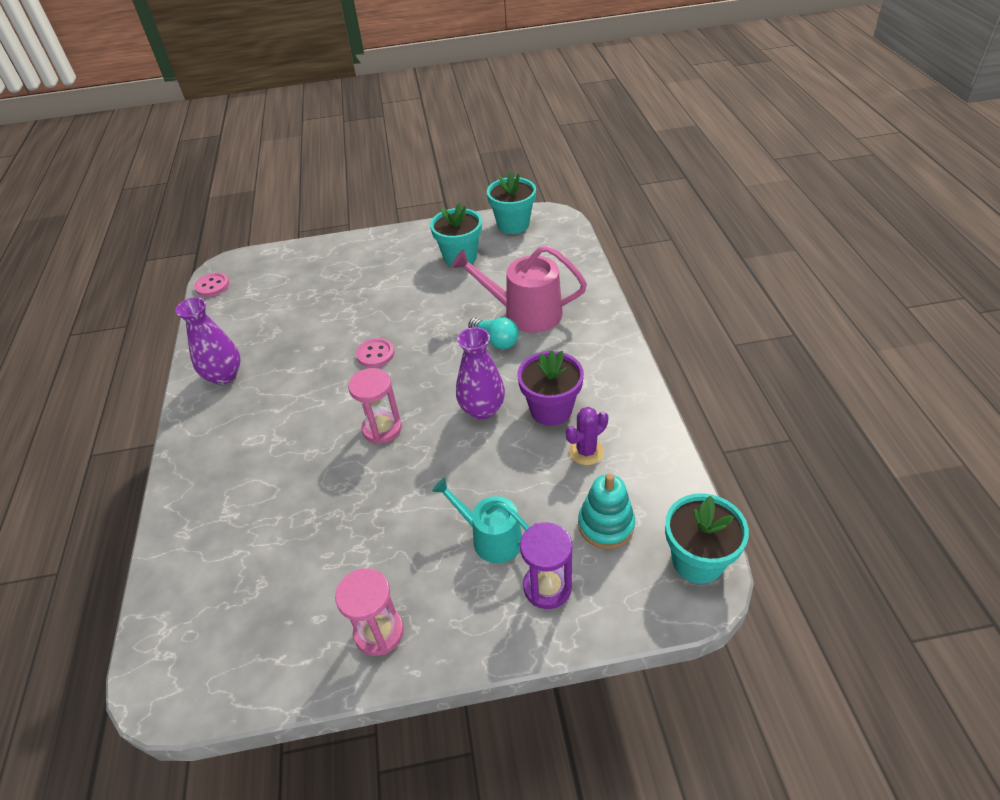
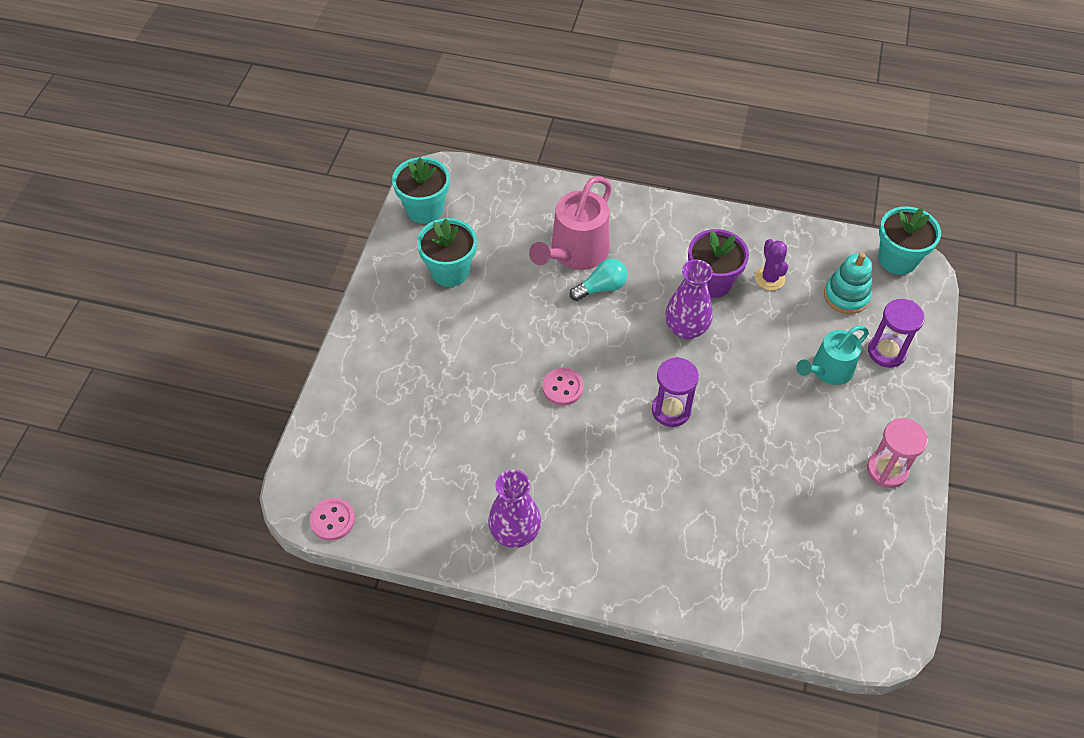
camera: 70 degrees left, 10 degrees up
(382, 429) = (671, 410): pink hourglass -> purple hourglass

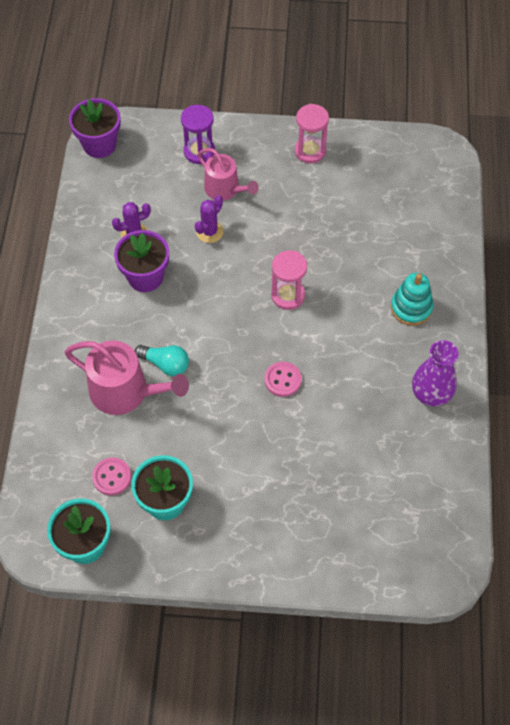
camera: 100 degrees left, 5 degrees up
(332, 520) = (459, 541): pink button -> pink button (112, 477)
(601, 288) = (165, 364): turquoise light bulb -> turquoise light bulb turned 150 degrees clockwise
(671, 410) = (288, 295): purple hourglass -> pink hourglass
(686, 329) = (201, 292): purple vase -> none
(767, 347) = (209, 232): none -> purple cactus
(828, 370) = (225, 189): turquoise watering can -> pink watering can
(846, 296) = (145, 179): turquoise stacking toy -> turquoise stacking toy (411, 308)
(897, 259) = (99, 145): turquoise flower pot -> purple flower pot

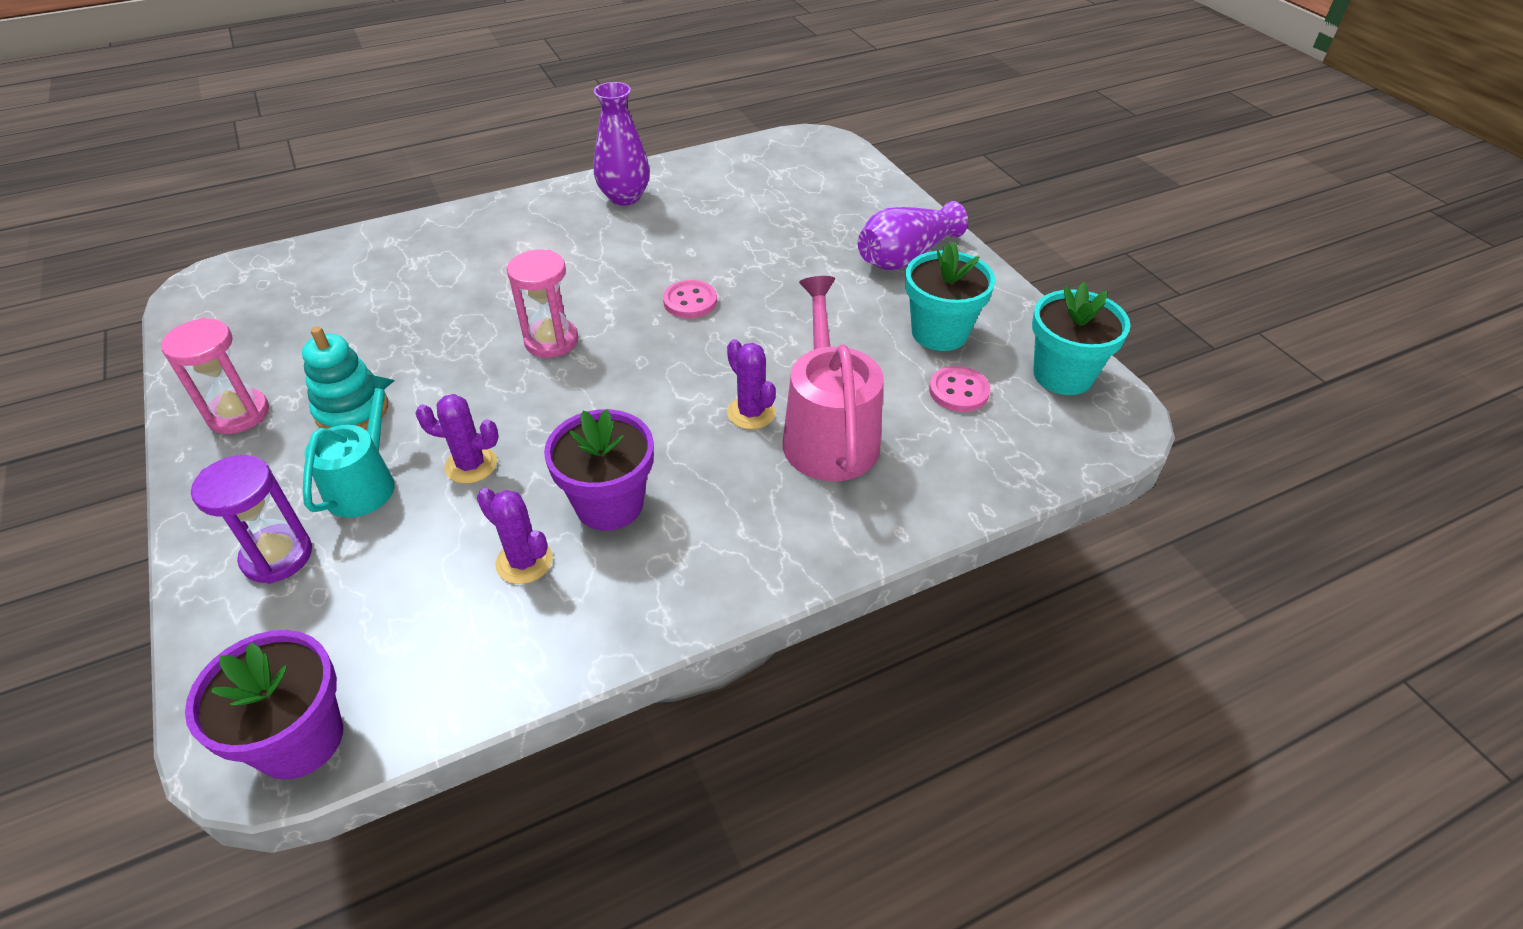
camera: 120 degrees left, 15 degrees down
(165, 364) = (751, 413): turquoise light bulb -> purple cactus
(225, 189) = (364, 483): pink watering can -> turquoise watering can
(254, 535) = (905, 256): none -> purple vase
(411, 308) = (509, 240): turquoise stacking toy -> turquoise stacking toy (352, 410)

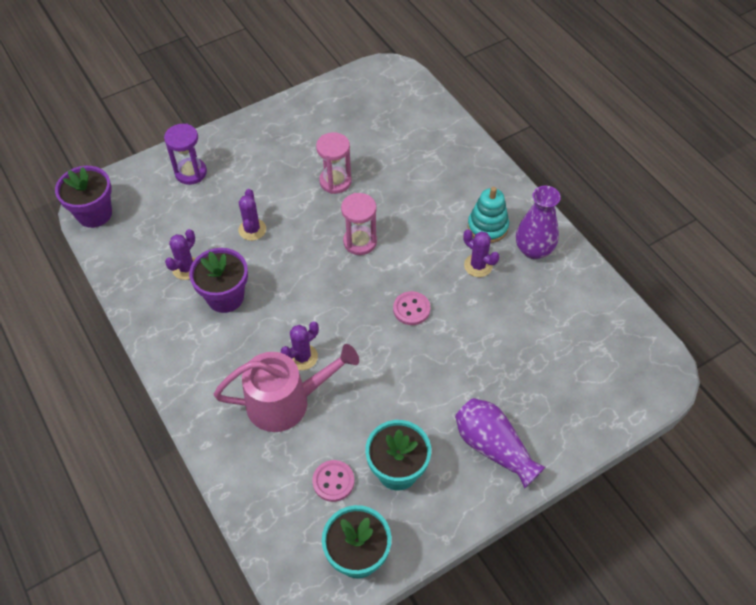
camera: 85 degrees right, 10 degrees up
(238, 414) = (285, 124): pink hourglass -> pink hourglass (335, 181)
(352, 410) = (291, 168): turquoise stacking toy -> turquoise stacking toy (487, 227)
(364, 483) = (237, 190): turquoise watering can -> none
(634, 240) = (478, 265): none -> purple cactus

